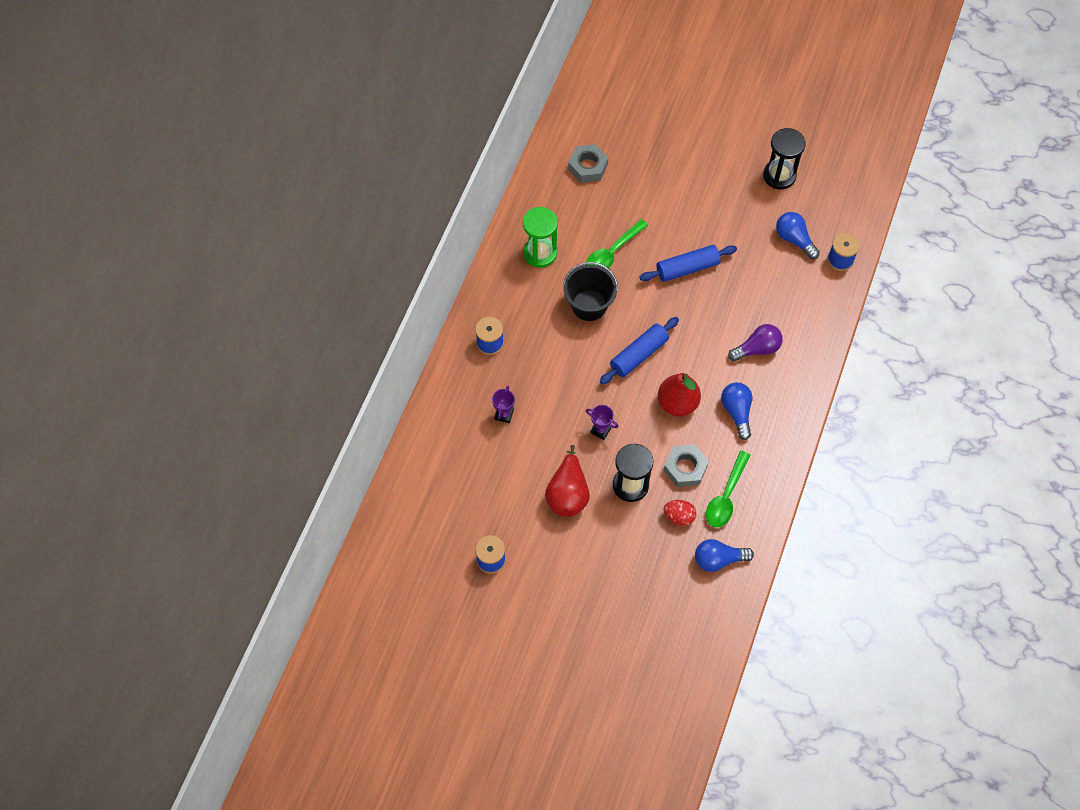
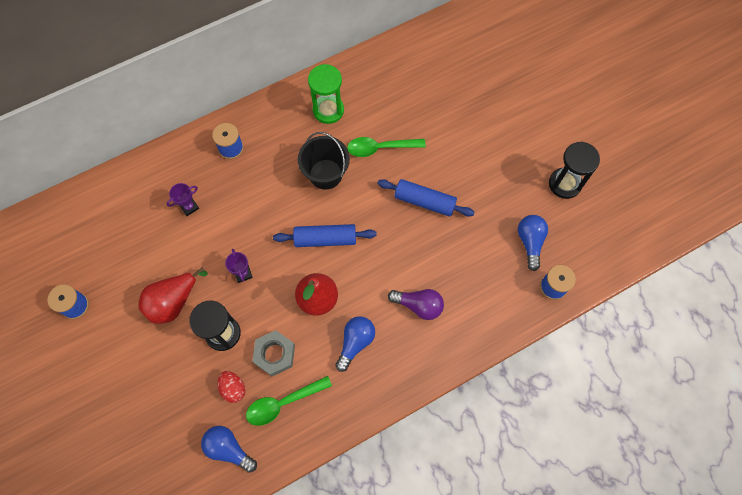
camera: 40 degrees right, 5 degrees up
(587, 166) = (423, 73): grey nut -> none

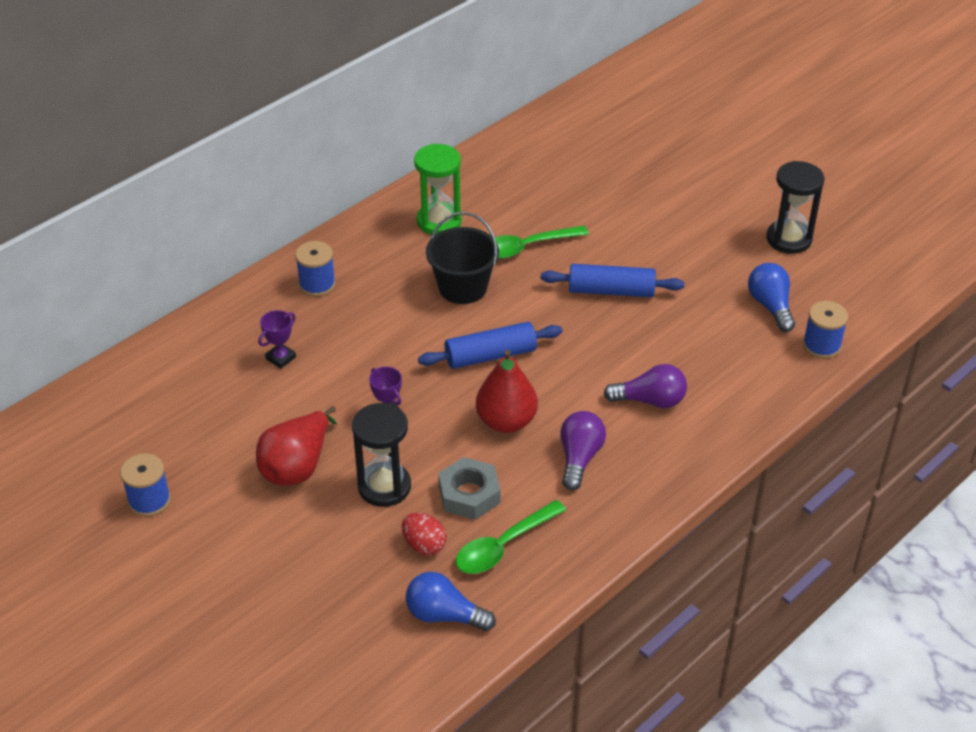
camera: 15 degrees left, 25 degrees down
(355, 342) = (579, 458): blue light bulb -> purple light bulb

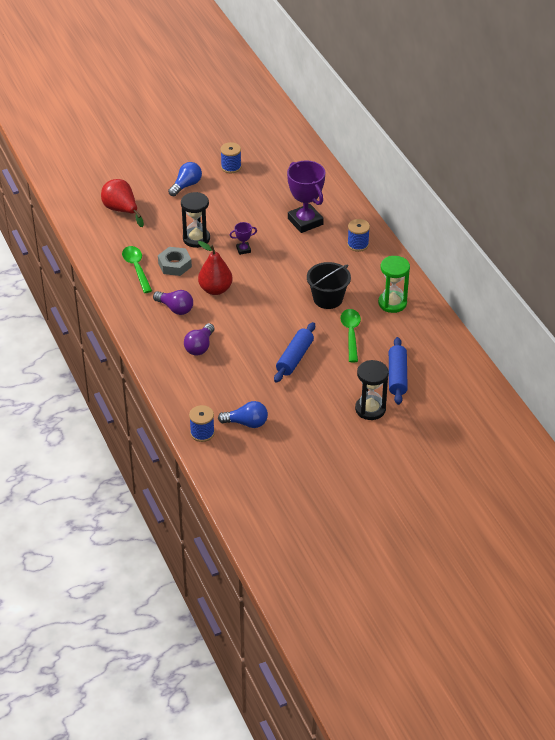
camera: 110 degrees right, 0 degrees up
(280, 358) = (305, 221): purple trophy -> purple trophy, size x2.20
(297, 466) = (226, 214): red pear -> red pear (121, 210)
(424, 545) = (153, 243): red egg -> none
(444, 615) = (110, 241): blue light bulb -> blue light bulb (186, 185)
(490, 355) = (267, 296): blue rolling pin -> blue rolling pin (397, 376)
(789, 239) = (302, 455): black hourglass -> black hourglass (370, 409)

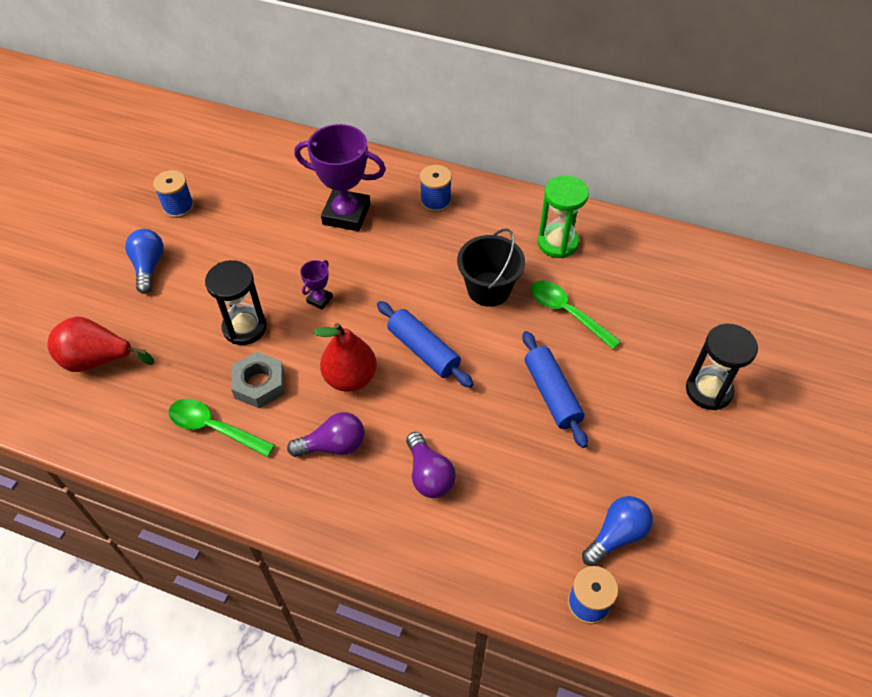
camera: 45 degrees left, 10 degrees up
(397, 376) = (677, 326): blue rolling pin -> blue rolling pin (423, 350)

